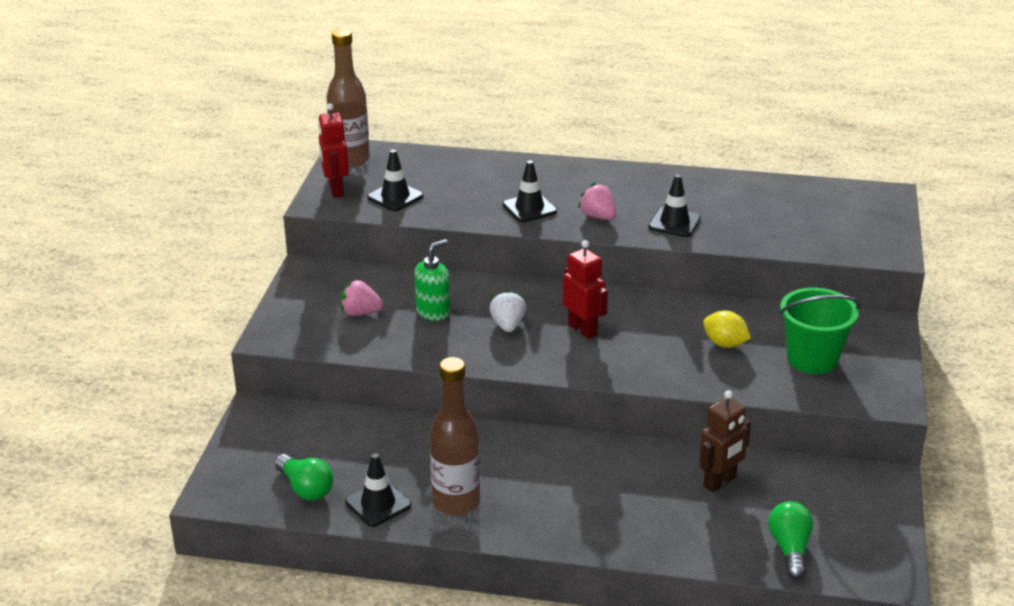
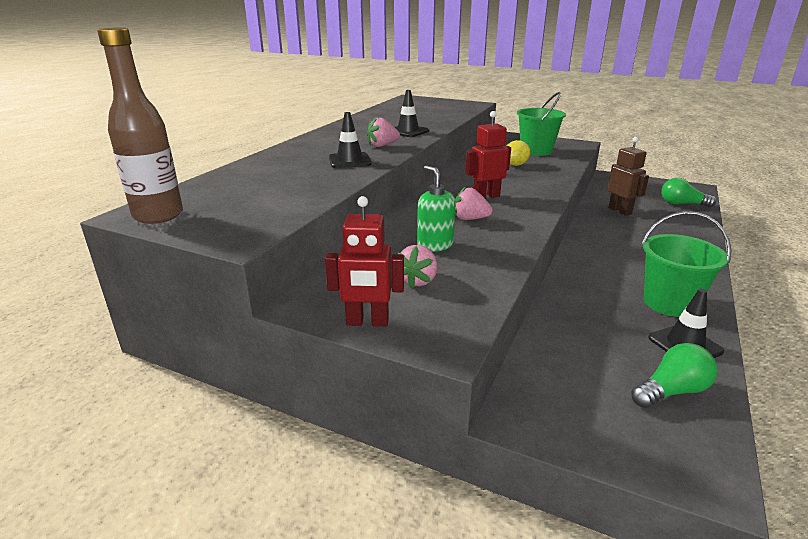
camera: 75 degrees left, 5 degrees down
(335, 190) = (219, 228): red robot -> red robot (367, 322)
(395, 197) = (272, 202): black traffic cone -> none
(456, 502) = (669, 303): brown bottle -> green bucket
(508, 325) = (470, 219): white strawberry -> pink strawberry

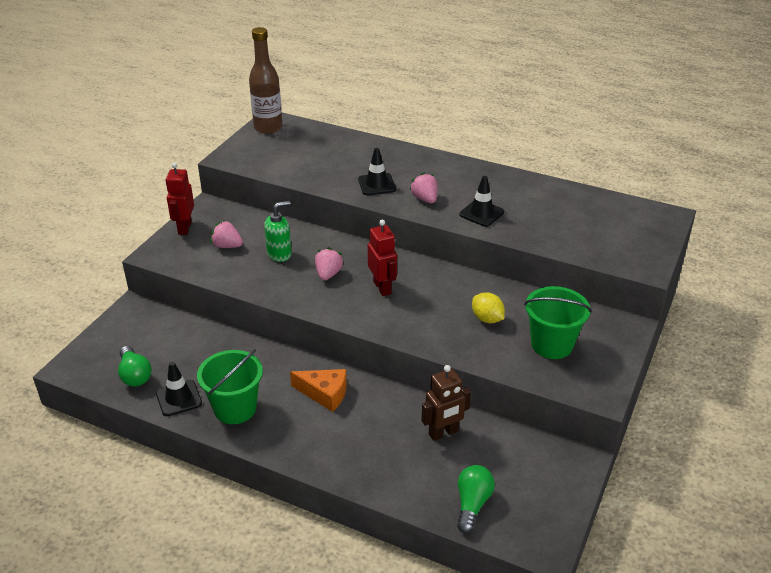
camera: 90 degrees right, 10 degrees up
(610, 256) = (324, 393): none -> orange cheese

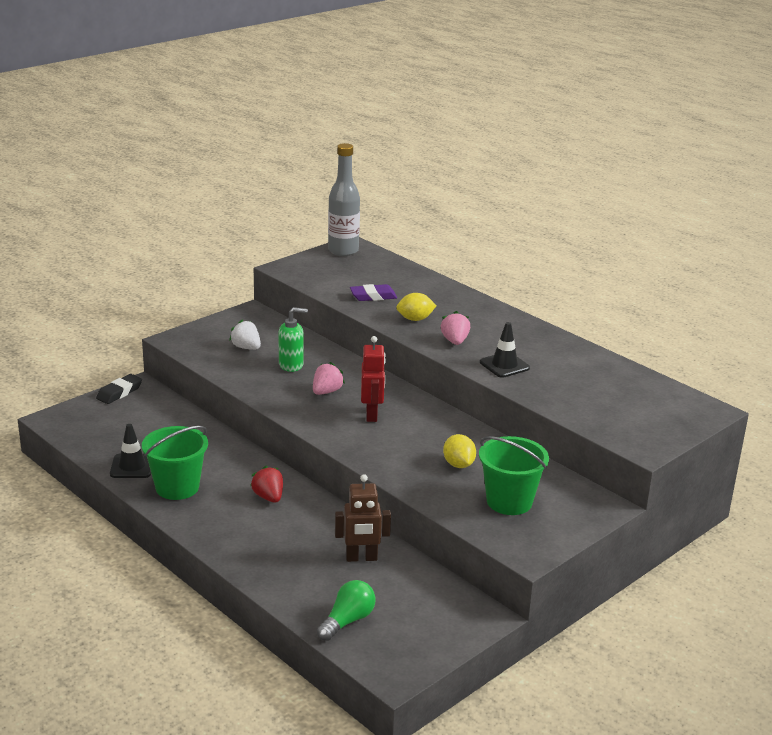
camera: 20 degrees right, 10 degrees down
(118, 319) = (119, 392): none -> black eraser
(135, 375) = (105, 439): green light bulb -> none
(184, 228) = (216, 324): red robot -> none
(227, 246) = (246, 348): pink strawberry -> white strawberry
(268, 128) = (343, 251): brown bottle -> grey bottle
(324, 393) = (268, 497): orange cheese -> red strawberry
(325, 169) = (373, 296): none -> purple eraser
(376, 184) = (415, 319): black traffic cone -> yellow lemon

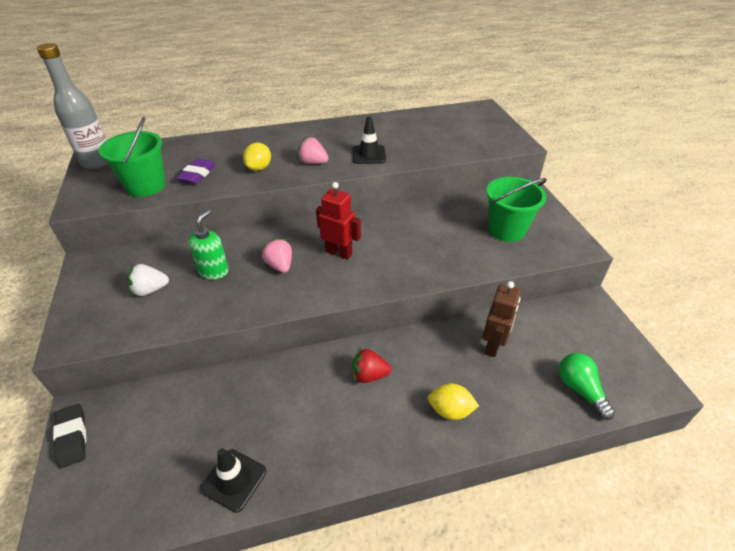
camera: 60 degrees left, 15 degrees up
(177, 487) = (305, 448): green bucket -> green bucket (146, 186)
(458, 464) = (443, 235): yellow lemon -> yellow lemon (450, 410)

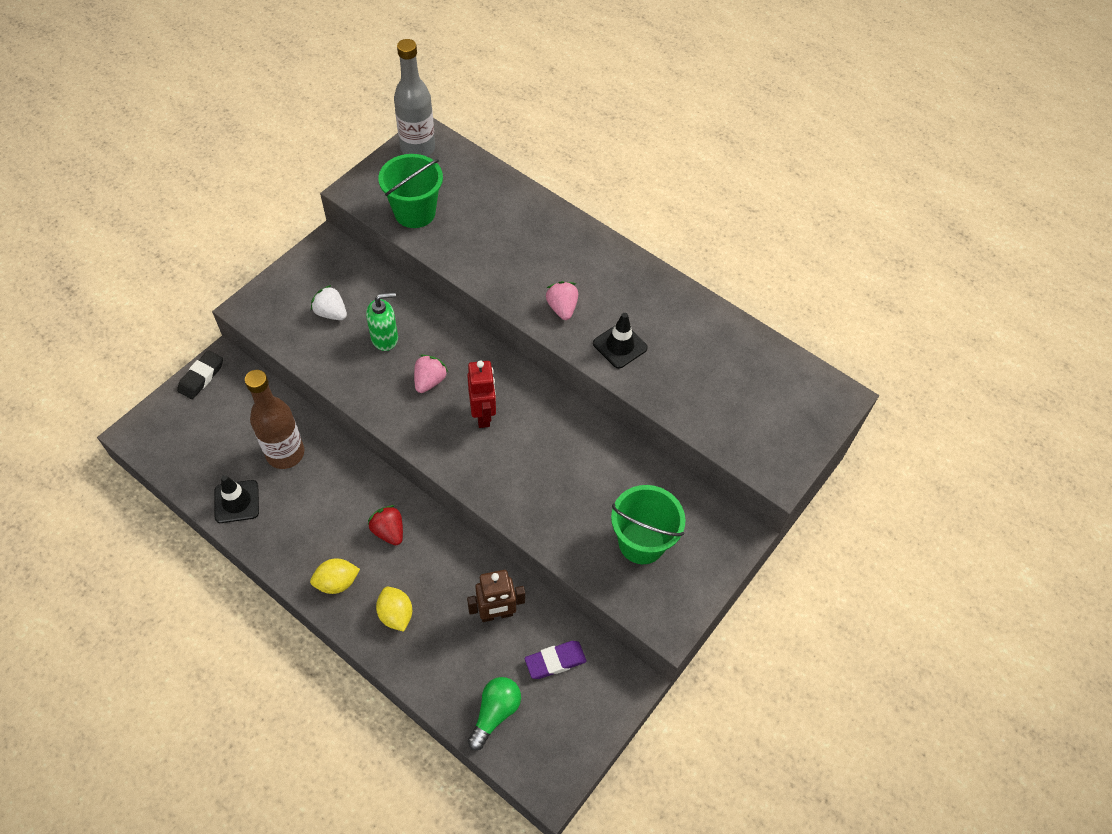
camera: 50 degrees right, 15 degrees up
(197, 174) = (462, 234): purple eraser -> purple eraser (555, 661)
(226, 411) = (285, 453): none -> brown bottle
(259, 168) = (514, 272): yellow lemon -> yellow lemon (337, 582)

